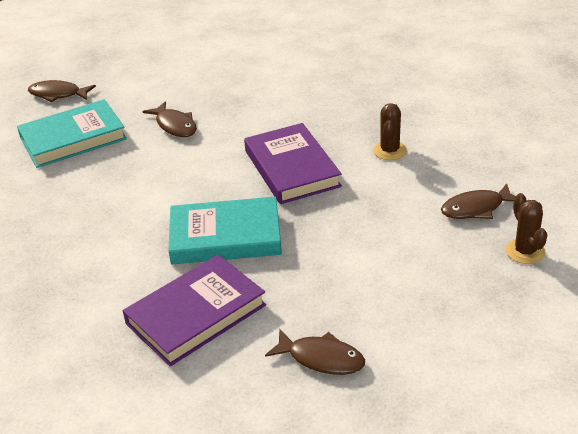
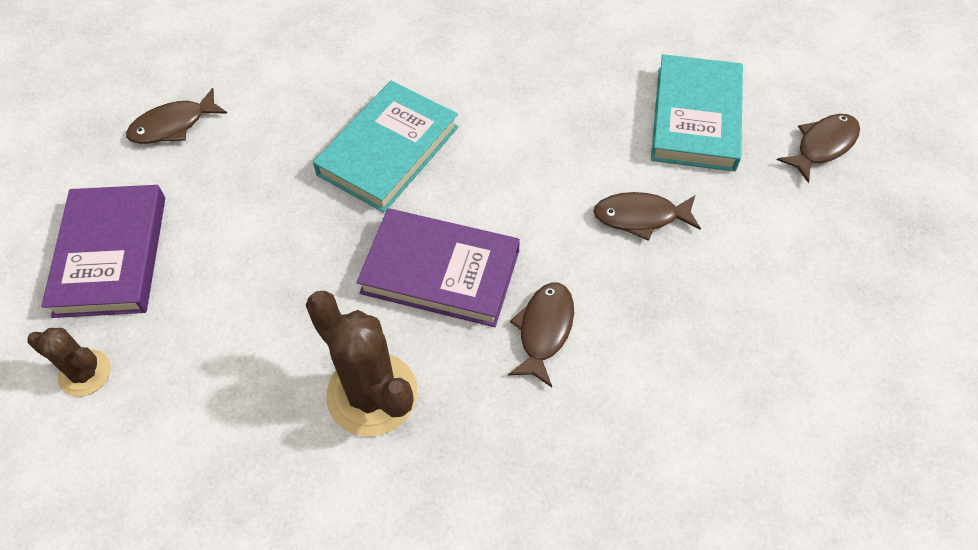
camera: 125 degrees right, 20 degrees up
(196, 314) = (312, 79): purple book -> purple book (111, 255)
(389, 151) = (372, 394): brown cactus -> brown cactus, size x1.74
(476, 208) = (186, 390): brown fish -> brown fish (544, 330)

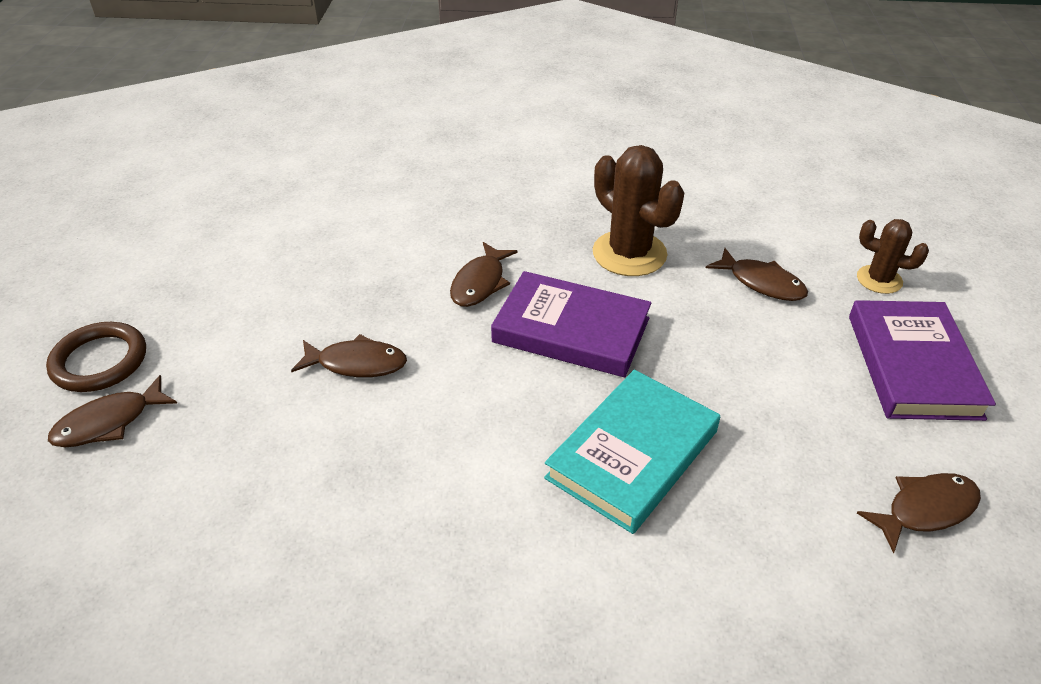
camera: 175 degrees left, 15 degrees down
(224, 356) = (761, 283): none -> brown fish
(695, 118) = (238, 468): turquoise book -> none
(878, 201) = (99, 361): none -> brown ring

